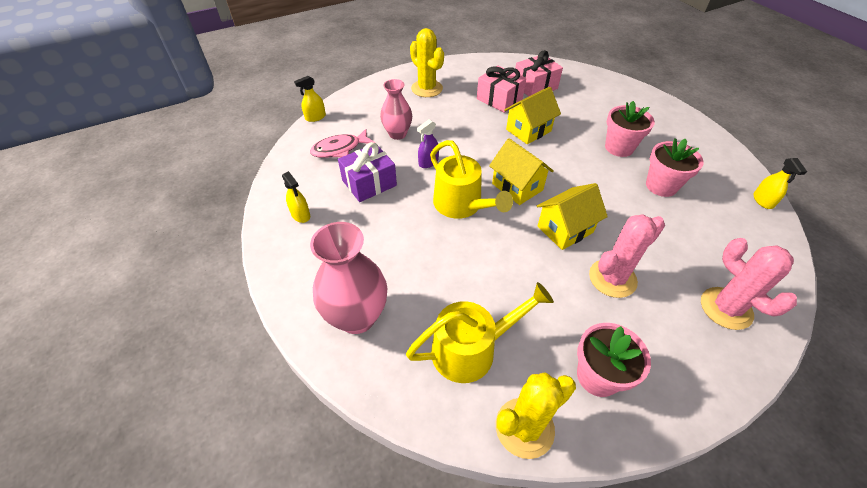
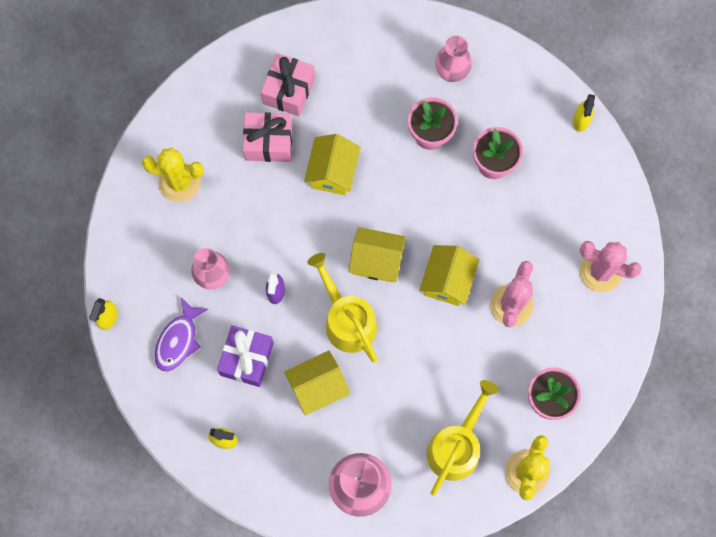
camera: 40 degrees left, 25 degrees up
(340, 149) = (178, 340): pink fish -> purple fish
(399, 228) = (318, 387): none -> yellow house
(461, 205) = (347, 320): yellow watering can -> yellow watering can turned 135 degrees counterclockwise
(661, 128) = (451, 72): none -> pink vase
(763, 201) = (581, 120): yellow spray bottle -> yellow spray bottle turned 60 degrees clockwise

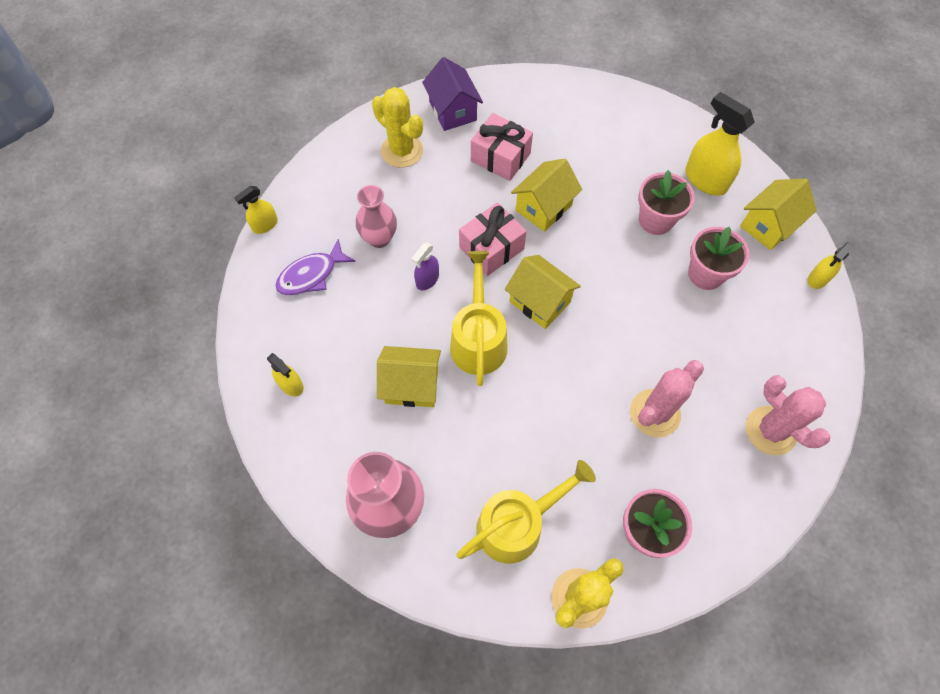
camera: 30 degrees right, 10 degrees down
(199, 117) = (453, 111): none -> purple house
(247, 359) = (361, 324): purple gift -> none
(289, 90) = (544, 126): pink gift -> pink gift (491, 248)
(447, 281) = (600, 355): yellow house -> yellow house (768, 226)
(451, 72) = (705, 180): pink vase -> yellow spray bottle

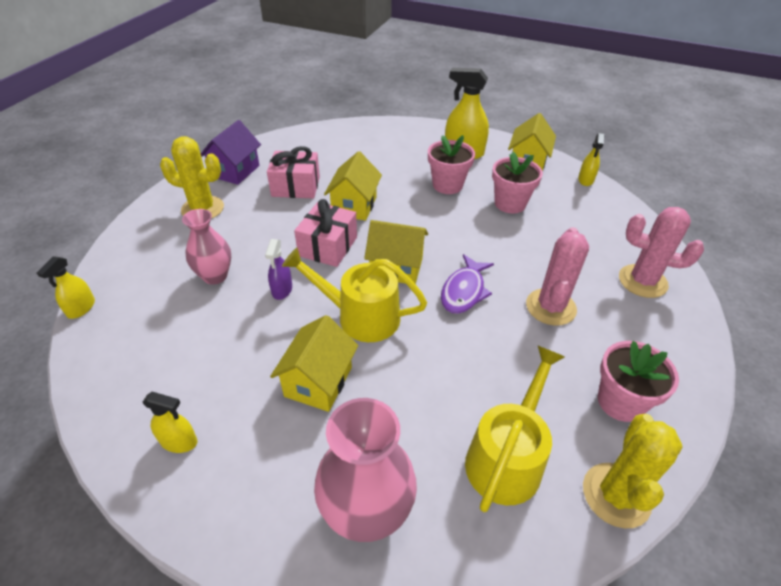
camera: 30 degrees left, 20 degrees down
(311, 275) = (155, 331): purple fish -> purple fish (464, 291)
(411, 385) = (318, 381): yellow house -> yellow house turned 45 degrees counterclockwise
(453, 111) = (235, 171): purple house -> purple house turned 75 degrees clockwise
(478, 339) = (360, 316): yellow watering can -> yellow watering can turned 45 degrees counterclockwise

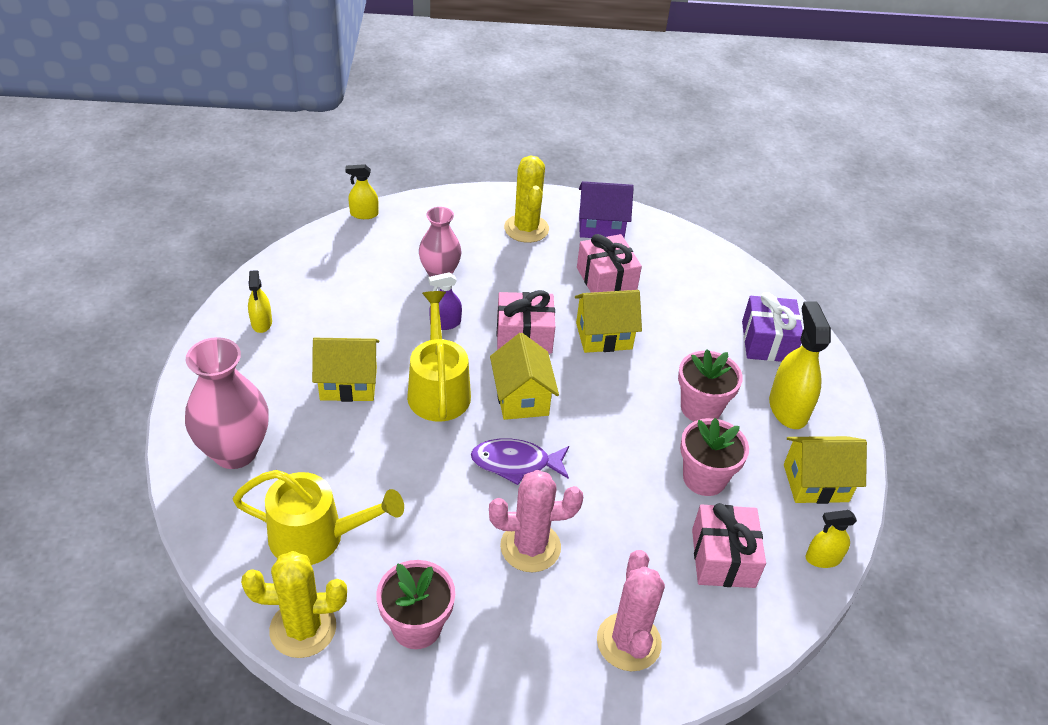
camera: 65 degrees right, 0 degrees up
(402, 140) = (767, 341): none -> purple gift
(578, 217) = (723, 558): none -> pink gift

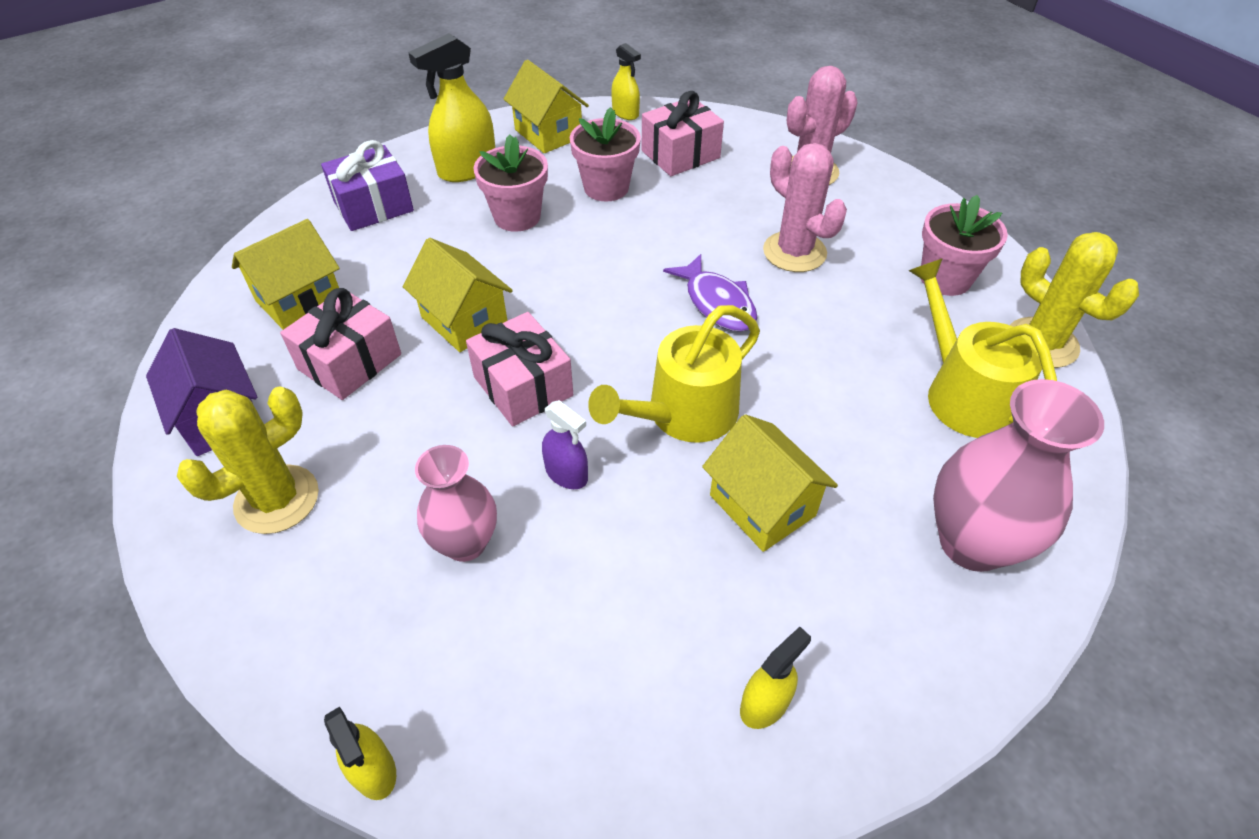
camera: 120 degrees left, 5 degrees up
(521, 398) = (626, 340): yellow house -> yellow house (299, 300)

